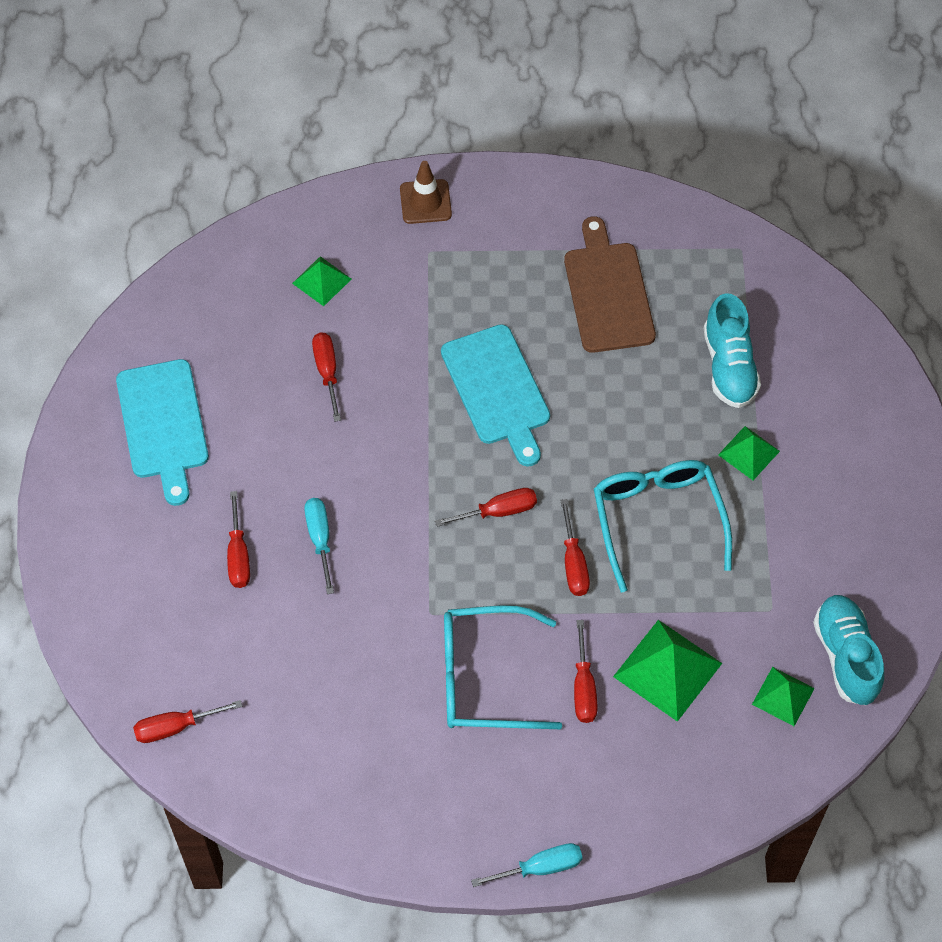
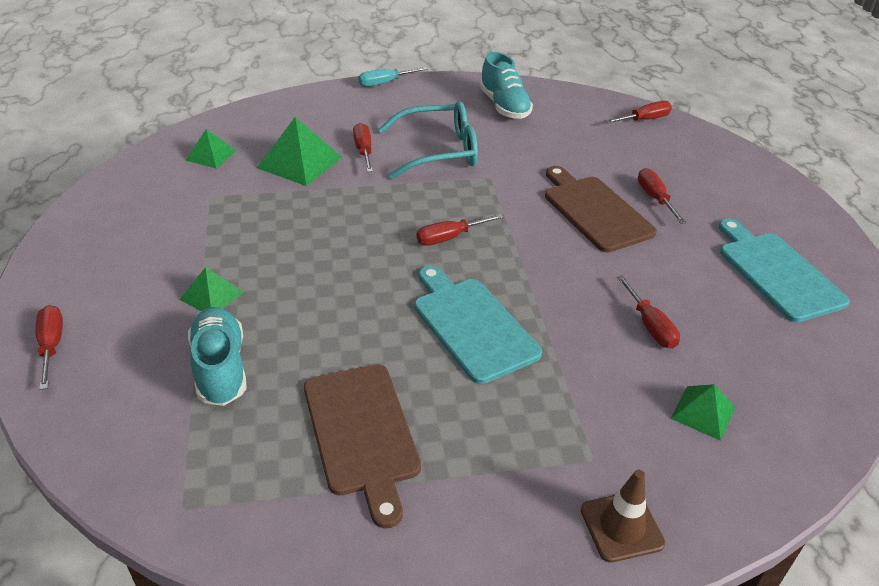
camera: 170 degrees right, 20 degrees down
(320, 539) = (595, 211): turquoise screwdriver -> brown cutting board
(573, 563) = (378, 211): red screwdriver -> red screwdriver (51, 346)
(658, 521) = (305, 242): turquoise glasses -> none
(846, 656) = (154, 176): turquoise shoe -> turquoise shoe (504, 106)

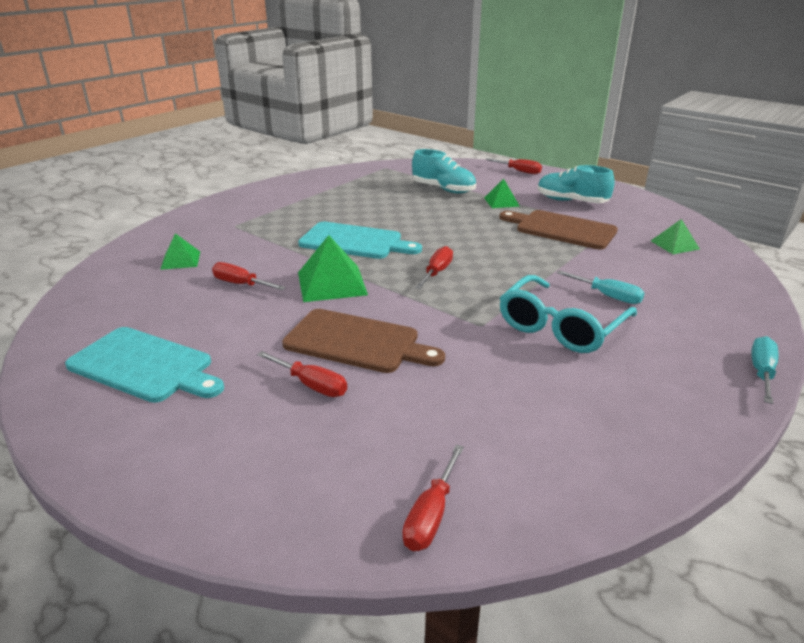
camera: 140 degrees right, 10 degrees down
(299, 162) = (622, 267): green pyramid -> green pyramid (332, 283)
(362, 433) = (351, 197): brown cutting board -> brown cutting board (562, 229)
(364, 151) = (607, 296): red screwdriver -> turquoise screwdriver
(504, 106) = (610, 419): turquoise shoe -> turquoise shoe (571, 201)
(621, 526) = (205, 215): brown traffic cone -> none

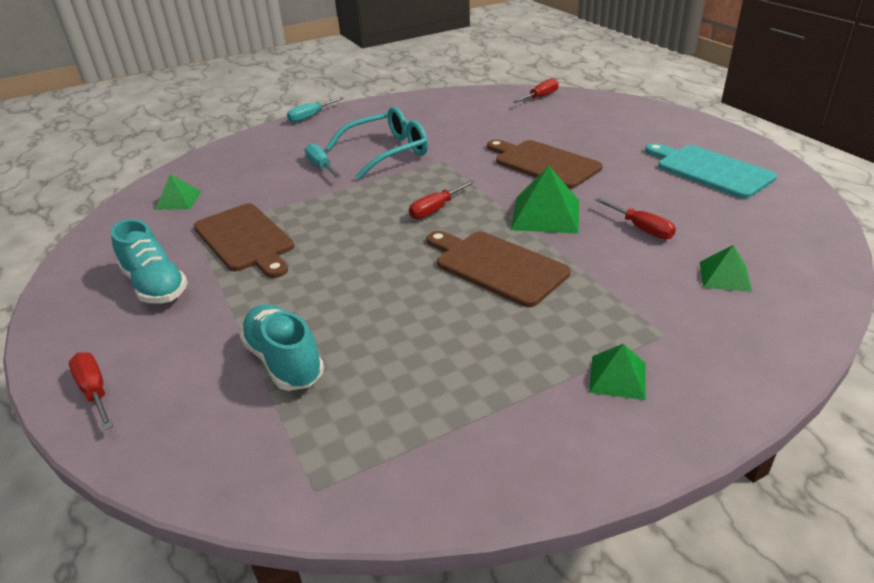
camera: 155 degrees left, 5 degrees up
(311, 385) = (584, 144): red screwdriver -> none
(355, 241) = (496, 266): turquoise cutting board -> brown cutting board
(501, 202) = (241, 306): green pyramid -> green pyramid (617, 377)

